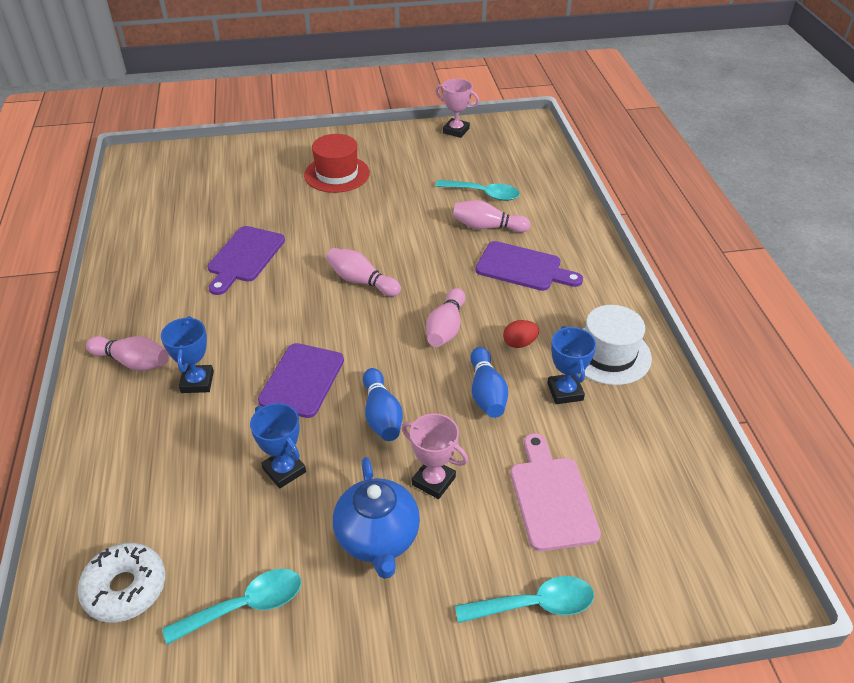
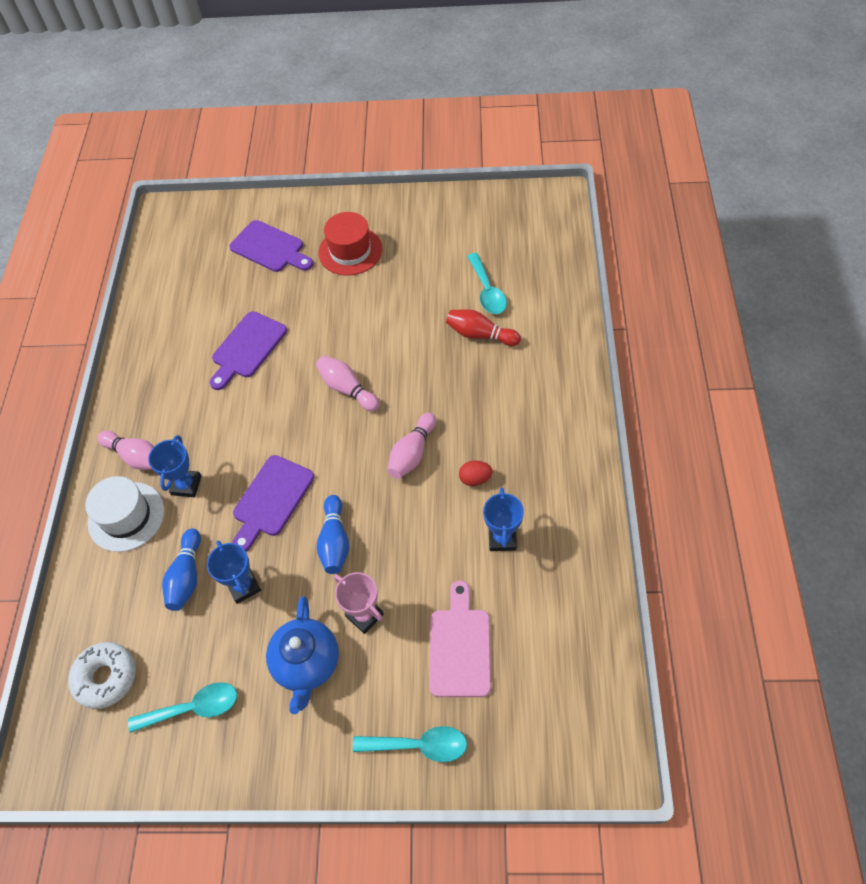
camera: 15 degrees right, 15 degrees up
(456, 131) = (480, 202): pink trophy -> none
(483, 194) = (487, 291): turquoise spoon -> turquoise spoon turned 45 degrees clockwise
(486, 393) = (431, 530): blue bowling pin -> blue bowling pin (187, 576)
(487, 227) = (480, 335): pink bowling pin -> red bowling pin
(523, 268) = (501, 389): purple cutting board -> purple cutting board (270, 248)
(608, 354) = (554, 502): white hat -> white hat (126, 516)

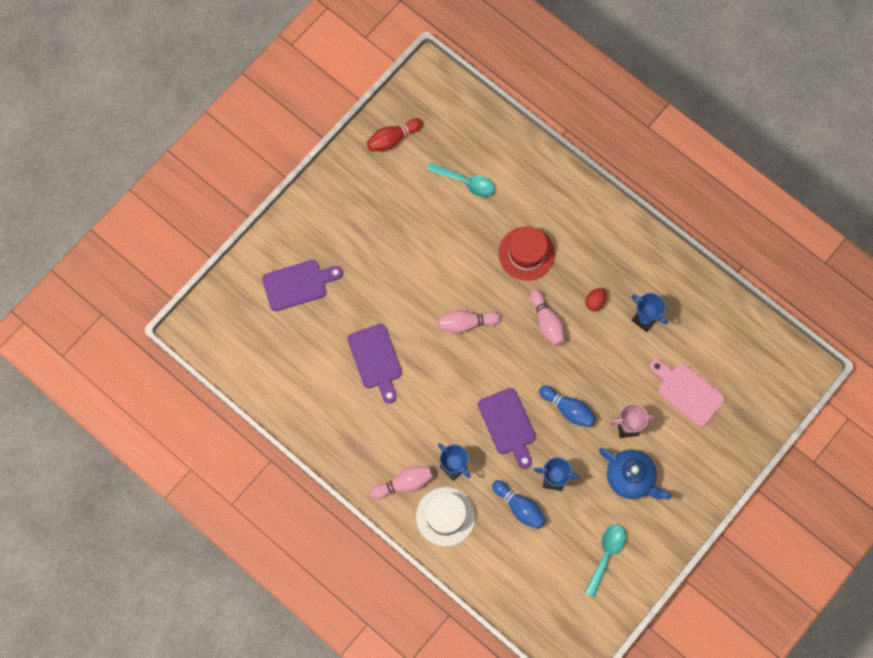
camera: 55 degrees left, 15 degrees up
(106, 677) = (547, 591): white donut -> none
(350, 251) = (351, 236): red hat -> red hat (526, 253)
(419, 745) = (722, 454): turquoise spoon -> none
(480, 335) = (496, 215): red bowling pin -> red bowling pin (393, 139)

